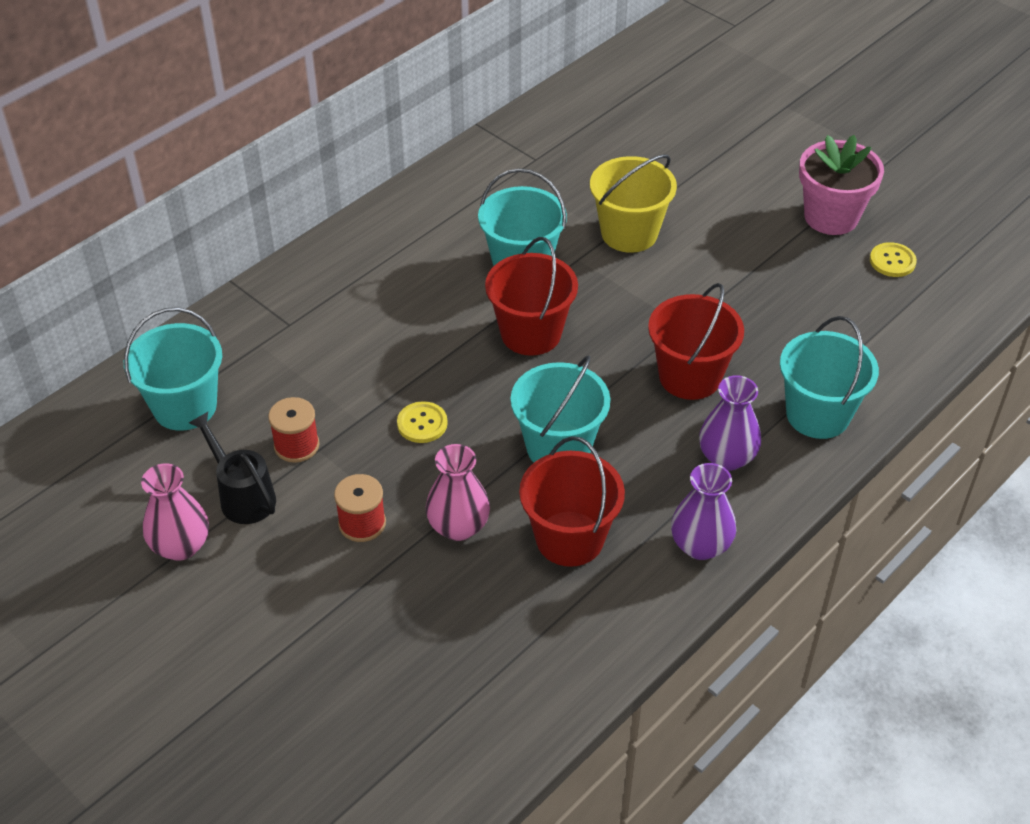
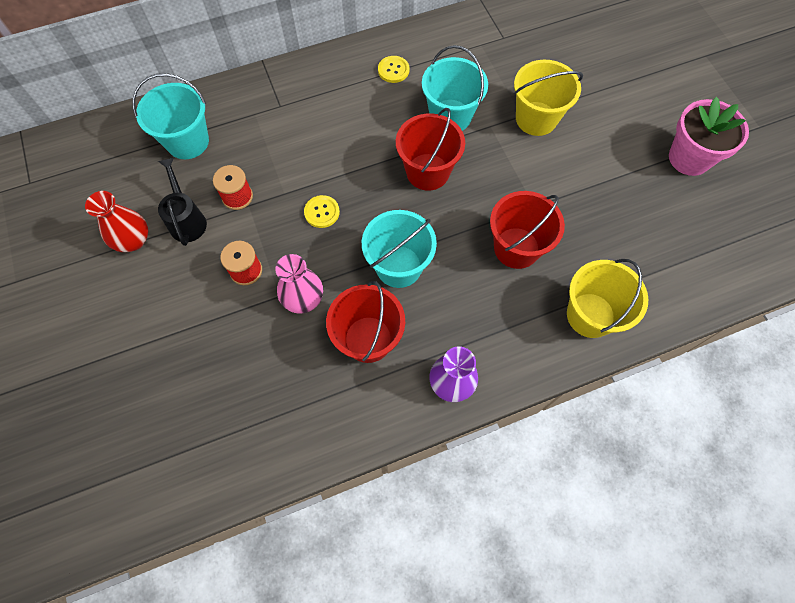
camera: 25 degrees right, 20 degrees up
(181, 546) = (133, 240): pink vase -> red vase
(727, 457) = (507, 322): purple vase -> none
(817, 414) = (590, 315): turquoise bucket -> yellow bucket
(892, 261) = (715, 212): yellow button -> yellow button (393, 70)

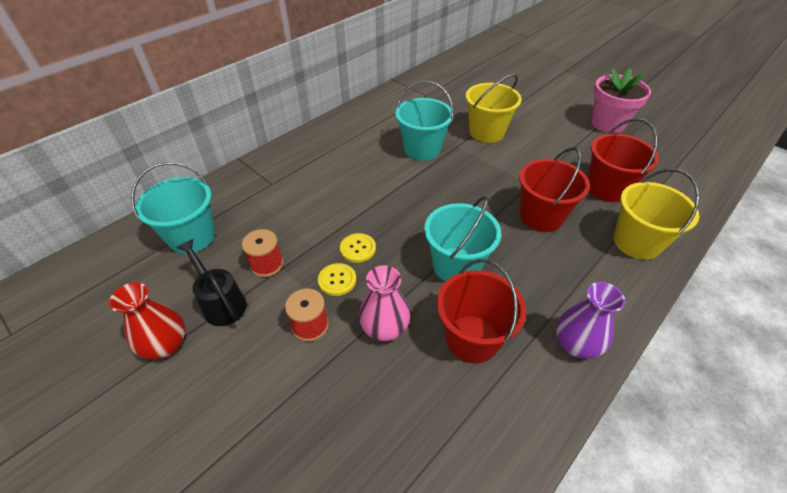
camera: 25 degrees left, 20 degrees down
(393, 70) = (356, 134): yellow button -> yellow button (337, 280)
(427, 172) = (430, 189): red bucket -> red bucket (607, 188)

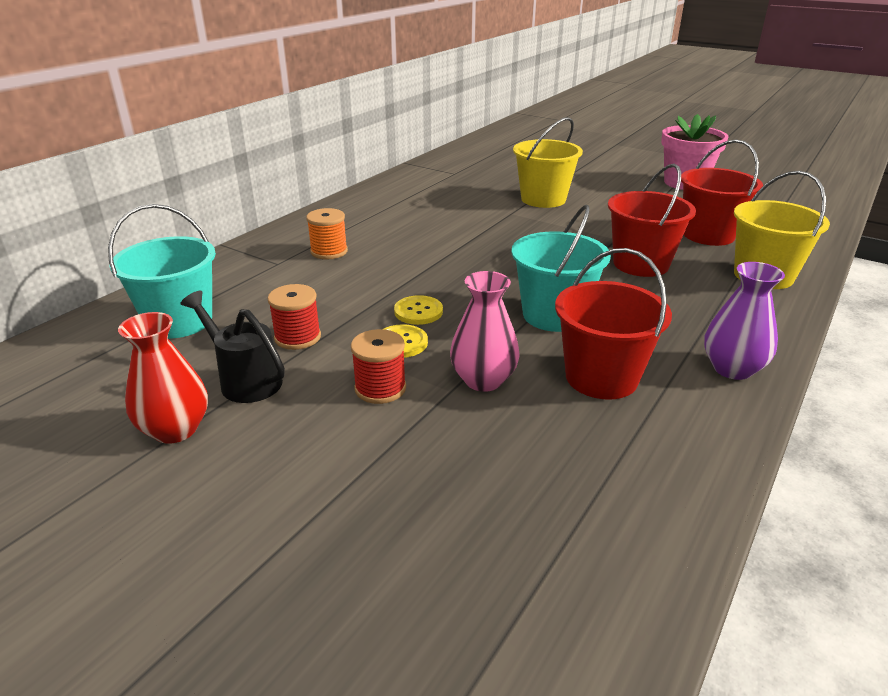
camera: 10 degrees left, 15 degrees down
(311, 175) = (329, 251): none -> orange spool
(422, 149) = (468, 219): turquoise bucket -> none

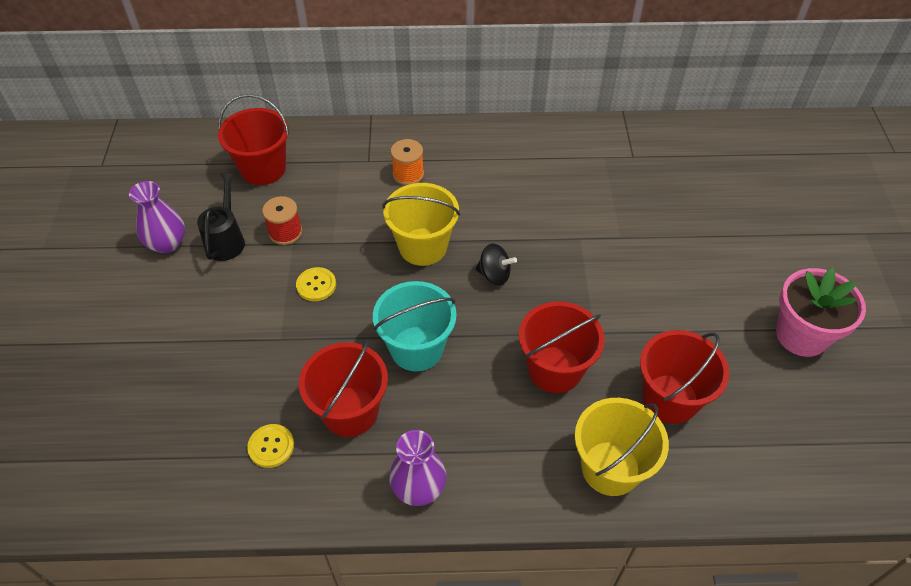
camera: 55 degrees right, 20 degrees up
(175, 429) = (167, 243): red vase -> purple vase
(179, 321) = (263, 169): turquoise bucket -> red bucket
(380, 388) = (259, 304): red spool -> none
(418, 312) = (362, 271): yellow button -> yellow button (271, 446)
(483, 380) = (302, 349): pink vase -> none
(507, 254) = (494, 275): none -> black spinning top
(543, 199) = (635, 244): yellow bucket -> yellow bucket (423, 247)

